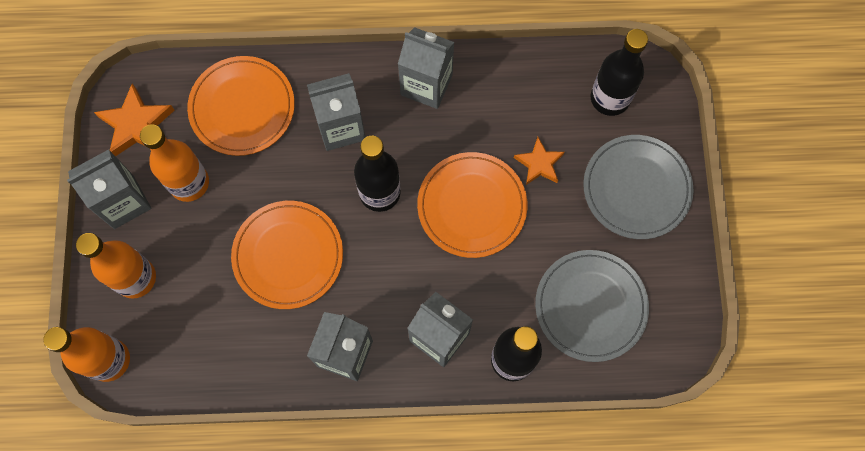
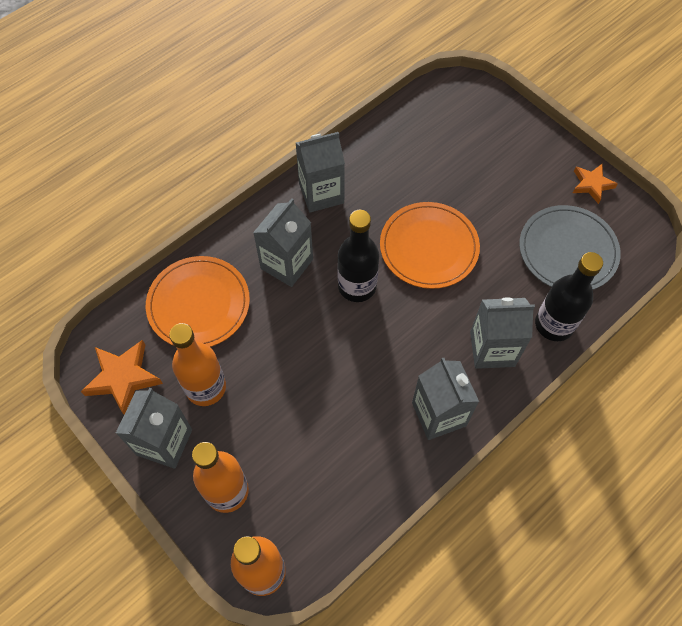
camera: 40 degrees left, 10 degrees down
(288, 255) = (332, 380): orange plate -> none
(539, 163) = (446, 188): orange star -> orange star (591, 184)
(610, 98) = (450, 117): black bottle -> none
(636, 188) = (521, 158): grey plate -> none

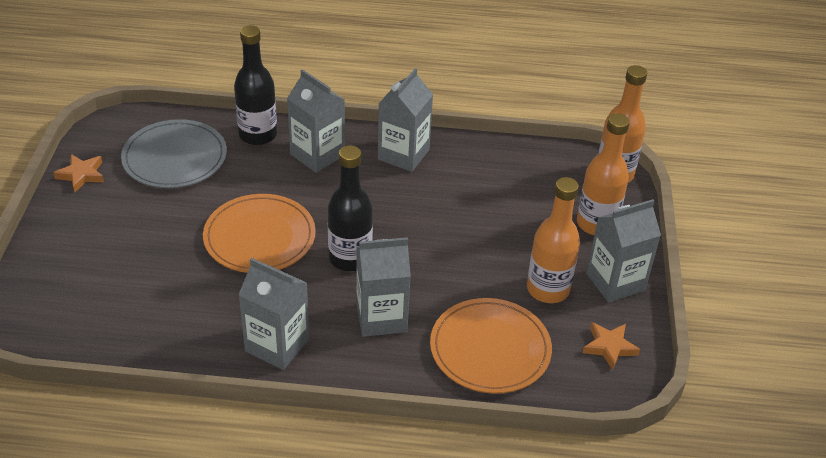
camera: 135 degrees left, 20 degrees down
(123, 378) = (609, 347): orange star -> orange star, size x0.65

